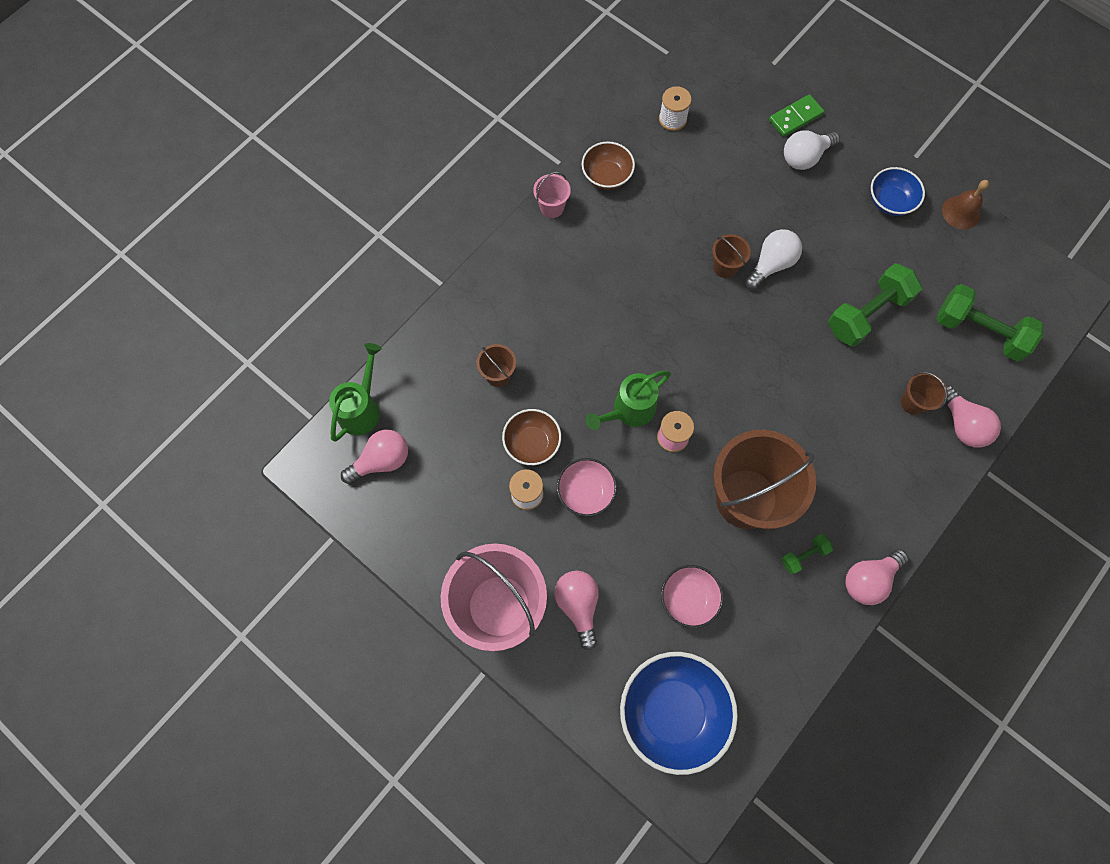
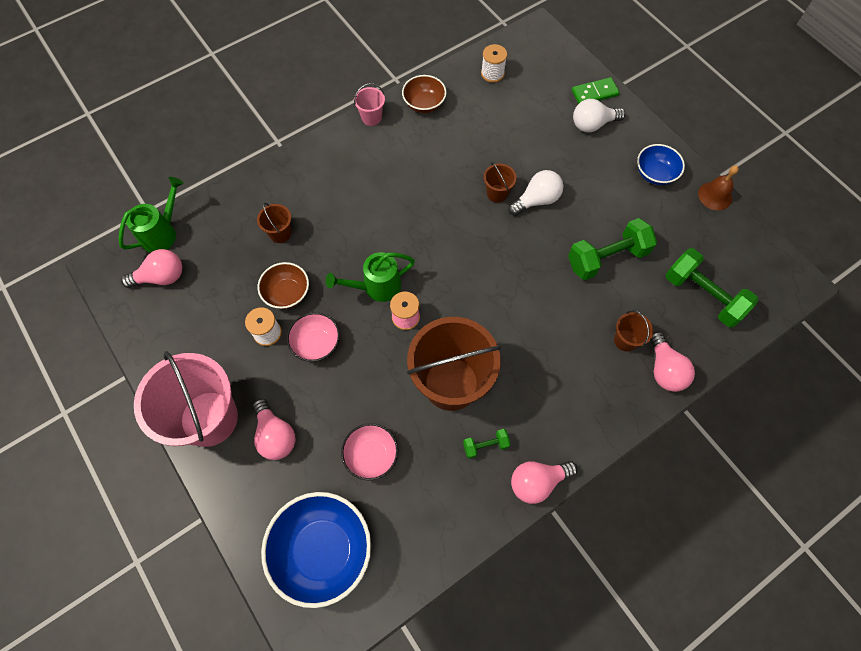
camera: 15 degrees right, 5 degrees down
(578, 605) = (275, 435): pink light bulb -> pink light bulb turned 150 degrees clockwise

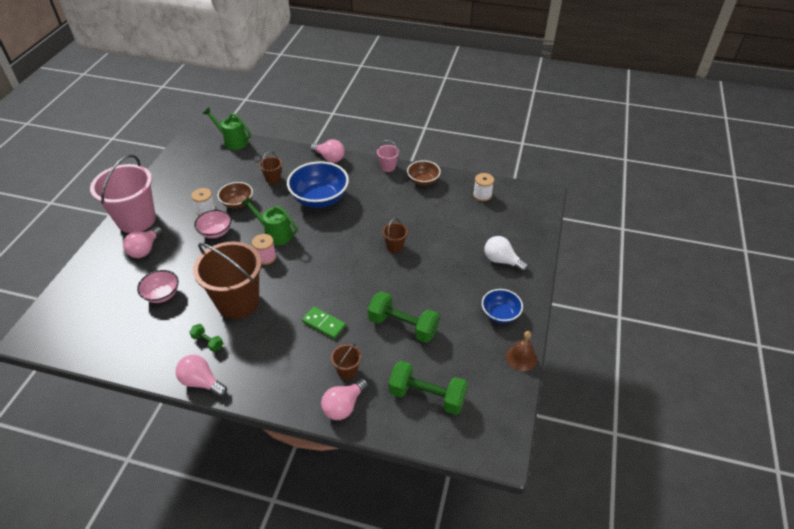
camera: 50 degrees right, 20 degrees down
(161, 277) = (206, 156): pink light bulb -> pink light bulb (329, 158)
(163, 233) = (232, 141): green watering can -> green watering can turned 150 degrees counterclockwise
(322, 550) = (88, 308): blue bowl -> blue bowl (320, 199)
(536, 200) = (410, 267): white light bulb -> none
(594, 93) = (528, 248): green domino -> green domino (324, 324)
(702, 295) = (427, 396): green dumbbell -> green dumbbell turned 75 degrees counterclockwise

